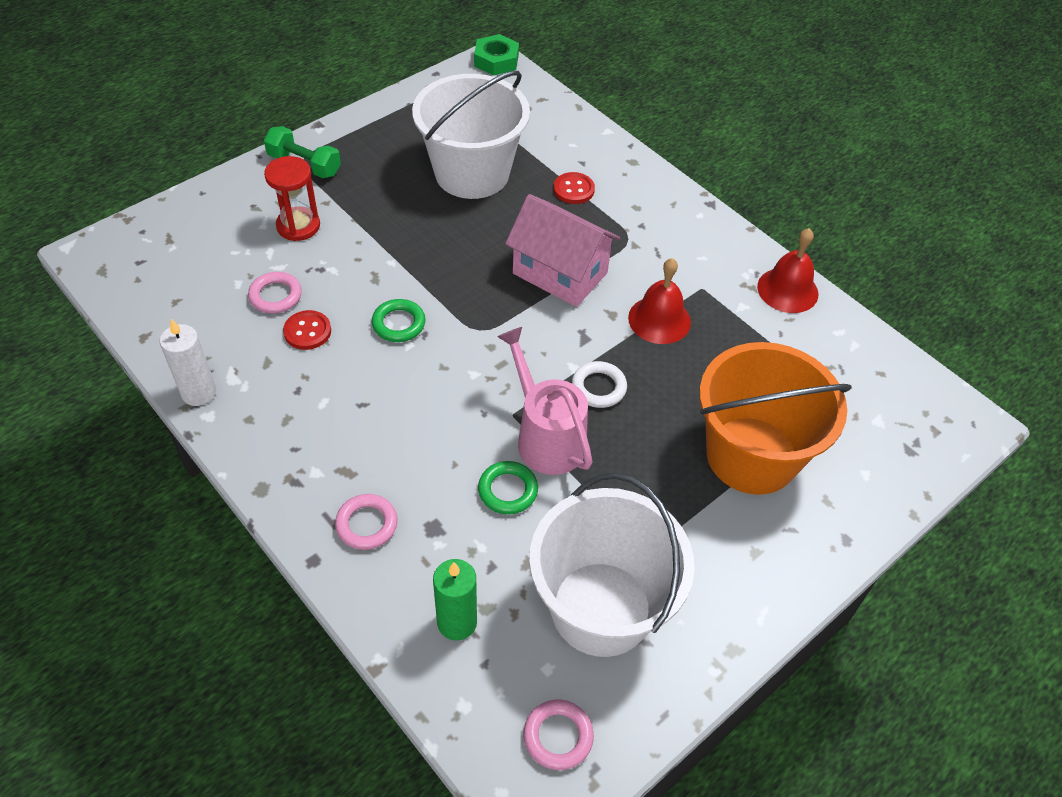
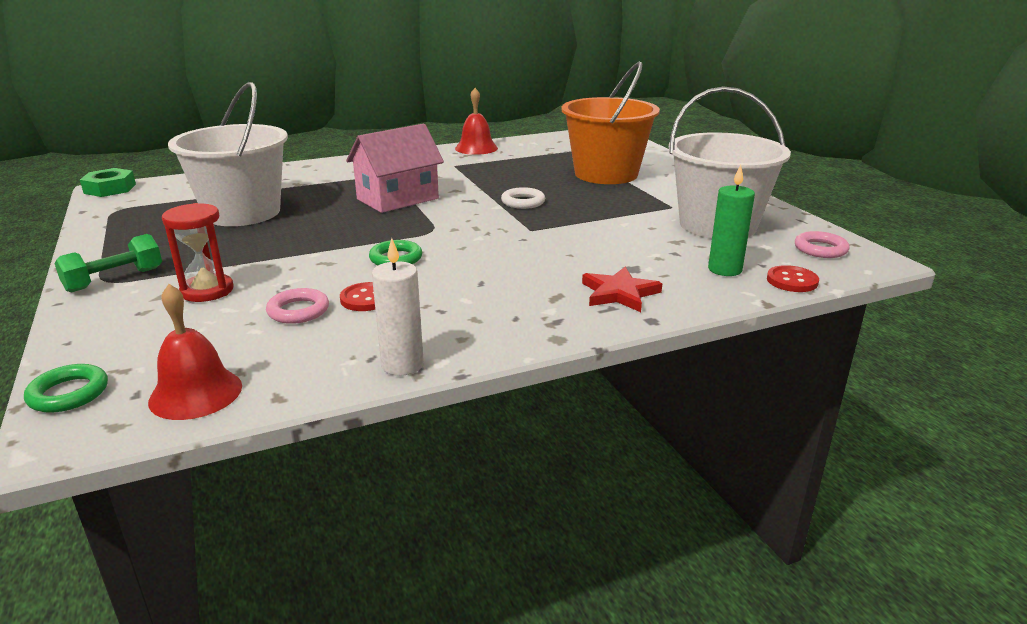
camera: 70 degrees left, 25 degrees down
(367, 524) = (619, 293): pink ring -> red star
(508, 490) = (605, 239): green ring -> green ring (68, 393)
(545, 436) = (559, 222): pink watering can -> none
(573, 189) = (312, 184): red button -> red button (792, 281)
(659, 319) = (473, 179): red bell -> red bell (196, 393)

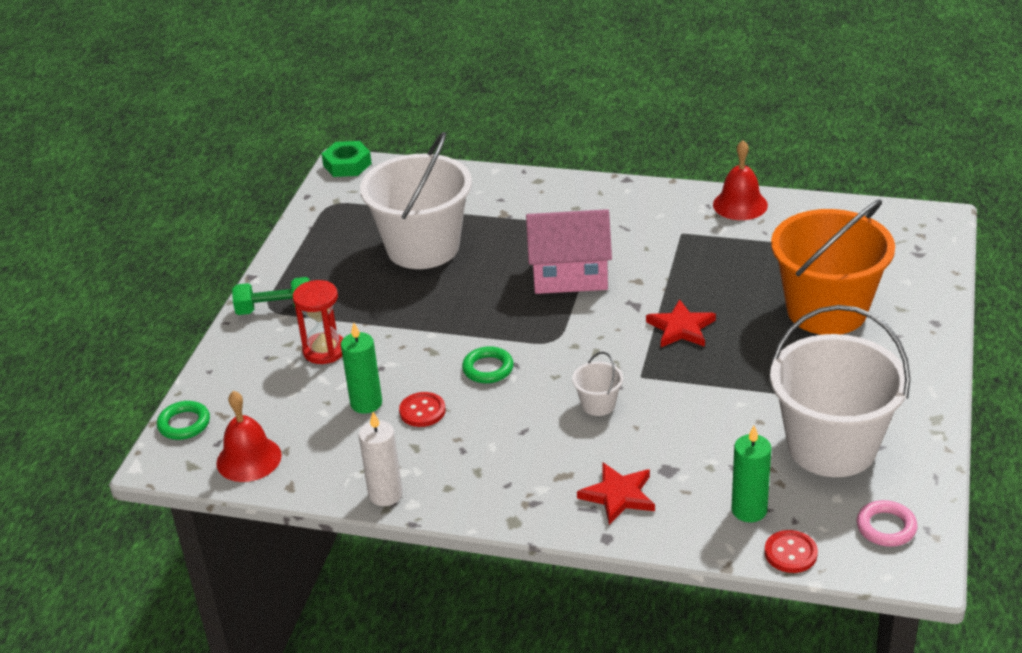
camera: 40 degrees right, 10 degrees up
(298, 311) = (366, 403): pink ring -> green candle
(521, 251) = (598, 404): none -> white bucket
(523, 202) = (681, 328): white ring -> red star

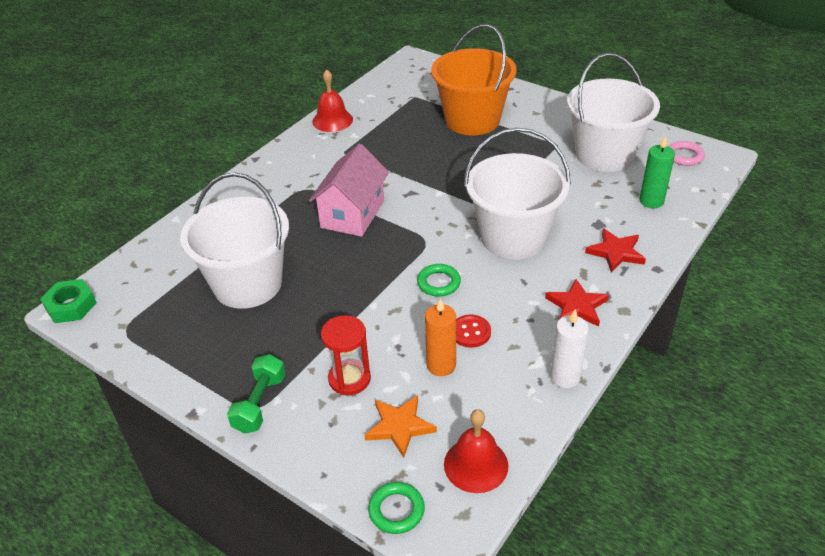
camera: 70 degrees left, 5 degrees up
(278, 399) = (399, 426): none -> orange star
(366, 403) = (441, 365): green candle -> orange candle
(598, 404) = (513, 237): white bucket -> white bucket, size x2.49
(681, 328) = (451, 180): red star -> red star (577, 306)
(790, 553) = (696, 196): red button -> none

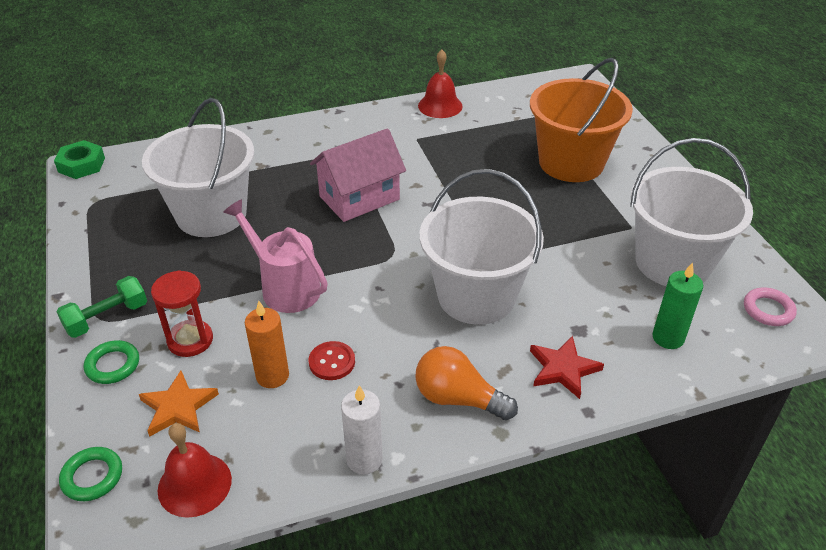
camera: 35 degrees right, 0 degrees up
(374, 303) = (284, 287): none -> pink watering can
(438, 283) = (358, 300): green ring -> green ring (113, 365)
(577, 306) = (458, 398): red star -> orange light bulb

